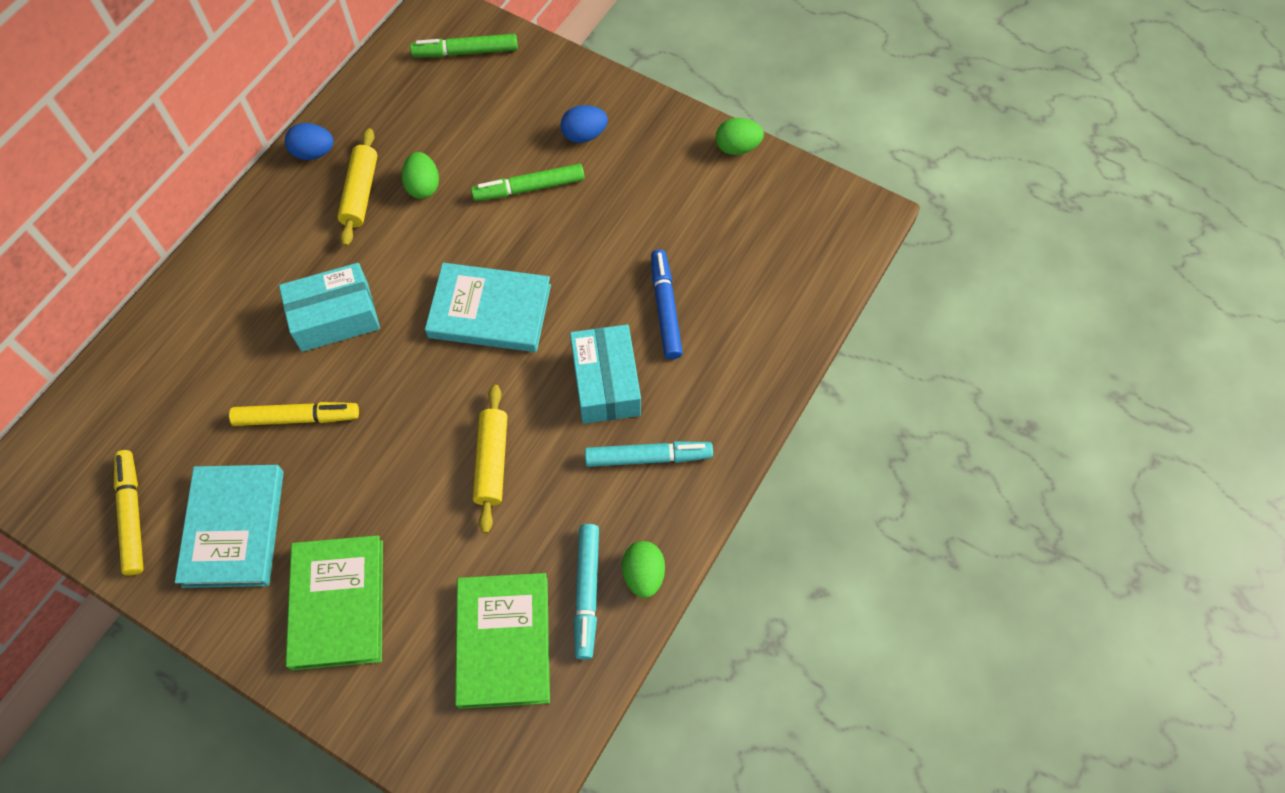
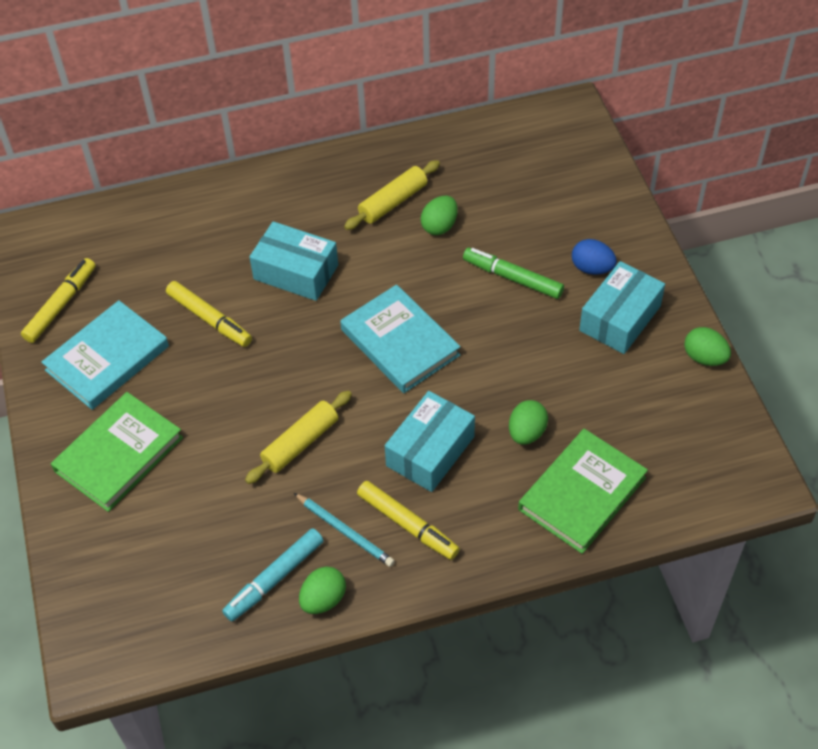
camera: 45 degrees right, 10 degrees down
(313, 152) = (389, 154): blue egg -> none
(465, 52) = (563, 153): green marker -> none
(503, 641) = (191, 564): green book -> green book (582, 493)
(604, 504) = (345, 531): none -> turquoise pencil
(645, 161) = (620, 318): none -> turquoise box
(648, 457) = (407, 525): turquoise marker -> yellow marker
(665, 308) = (526, 432): blue marker -> green egg

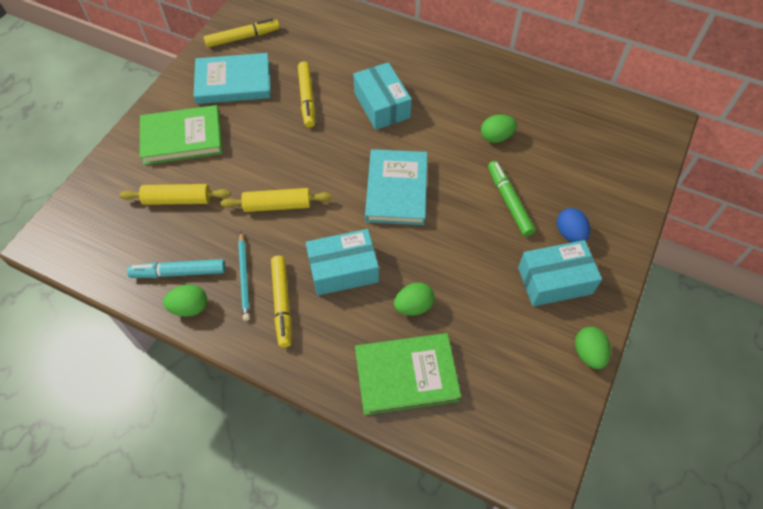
camera: 40 degrees right, 5 degrees up
(393, 202) = (483, 103): yellow rolling pin -> yellow rolling pin (177, 200)

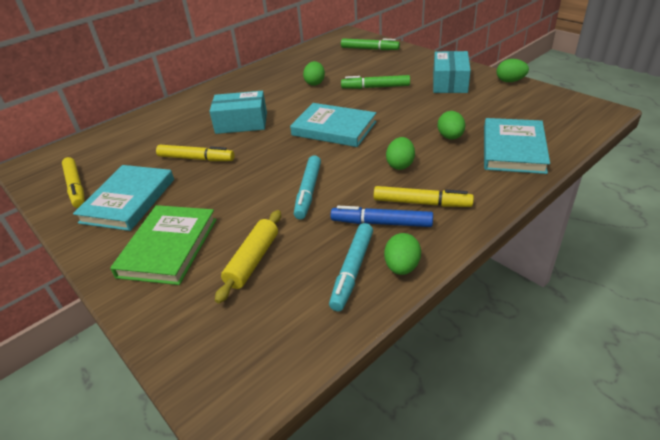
camera: 65 degrees left, 20 degrees down
(243, 38) = (76, 187): yellow marker -> yellow marker turned 150 degrees clockwise
(244, 277) = (381, 223): turquoise pencil -> blue marker
(277, 205) = (308, 191): yellow rolling pin -> turquoise marker
(343, 269) = (400, 165): turquoise box -> green egg
(406, 375) = (513, 149): green book -> turquoise book
(570, 233) = (414, 72): blue egg -> none
(621, 164) = (369, 49): none -> green marker

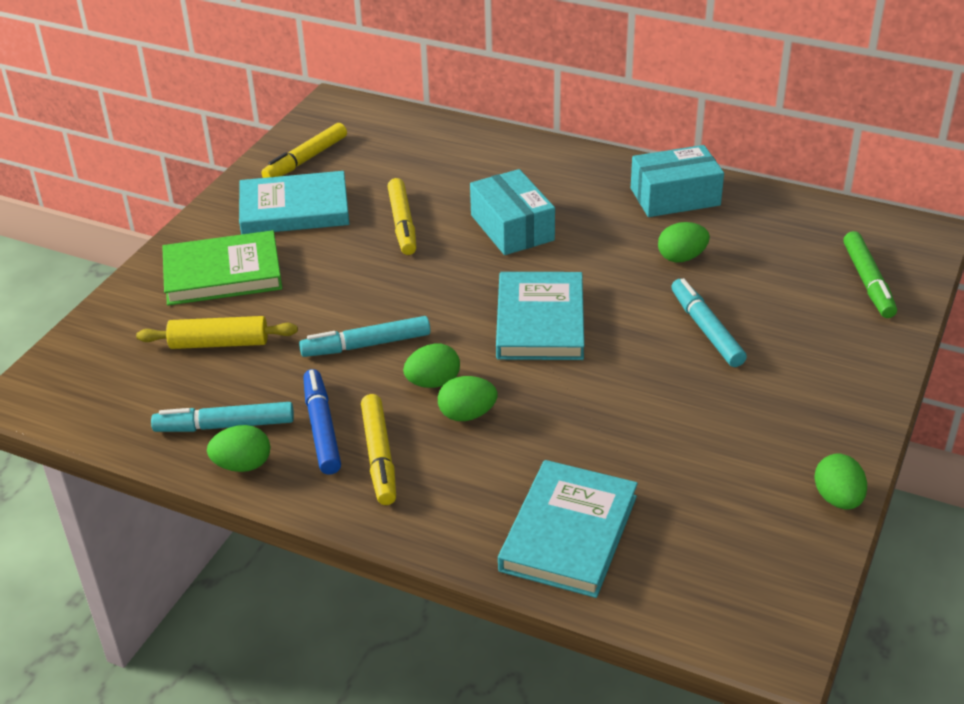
camera: 65 degrees right, 0 degrees up
(375, 87) = (706, 329): green marker -> turquoise marker
(449, 82) = (781, 417): turquoise box -> turquoise box (675, 197)
(450, 137) = (574, 453): green egg -> green egg (433, 383)
(513, 149) = (569, 533): turquoise book -> turquoise book turned 60 degrees counterclockwise

